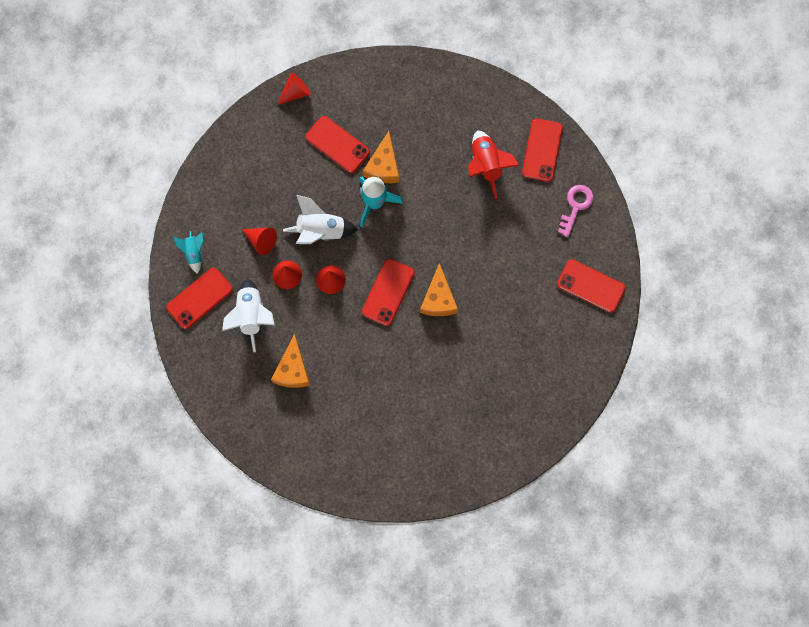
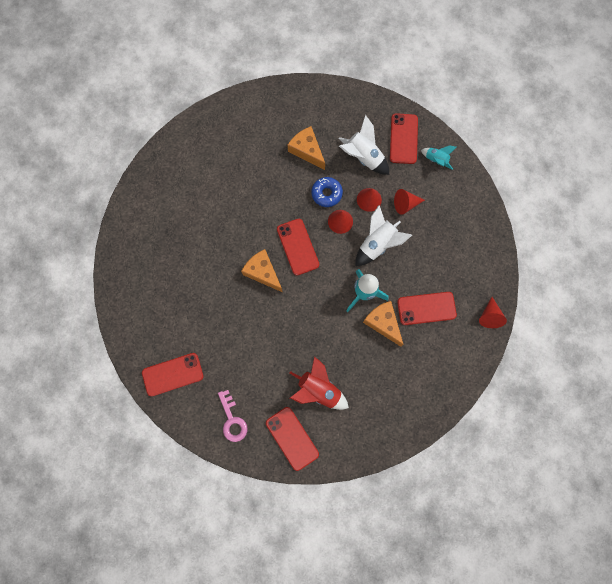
camera: 135 degrees right, 0 degrees up
(316, 314) = (326, 194): none -> blue donut

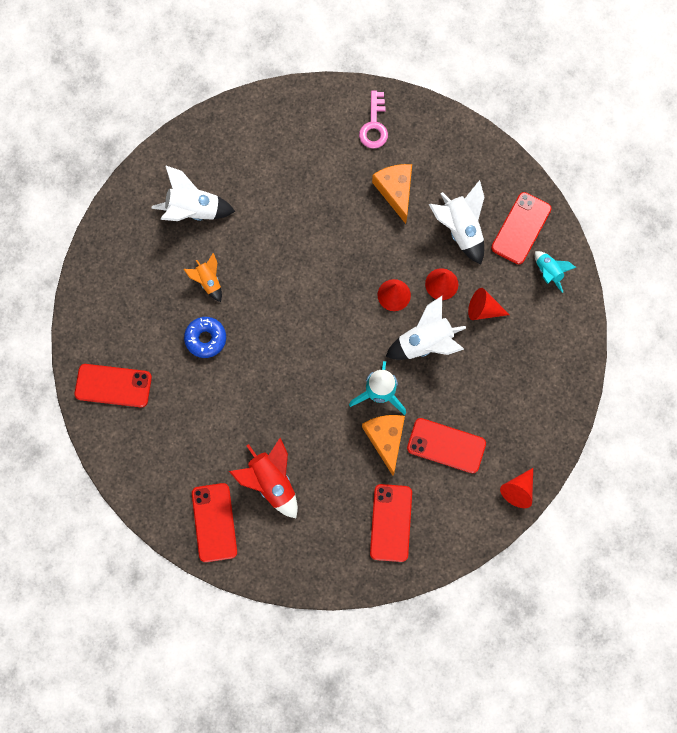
camera: 25 degrees right, 0 degrees up
(172, 225) = (193, 210): none -> white rocket
(206, 269) = (208, 281): none -> orange rocket
(232, 420) = (156, 469): pink key -> pink key (374, 125)
(263, 272) = (272, 314): orange cheese -> none
(298, 247) = (328, 303): red phone -> red phone (391, 522)
(326, 194) = (394, 254): blue donut -> blue donut (206, 338)

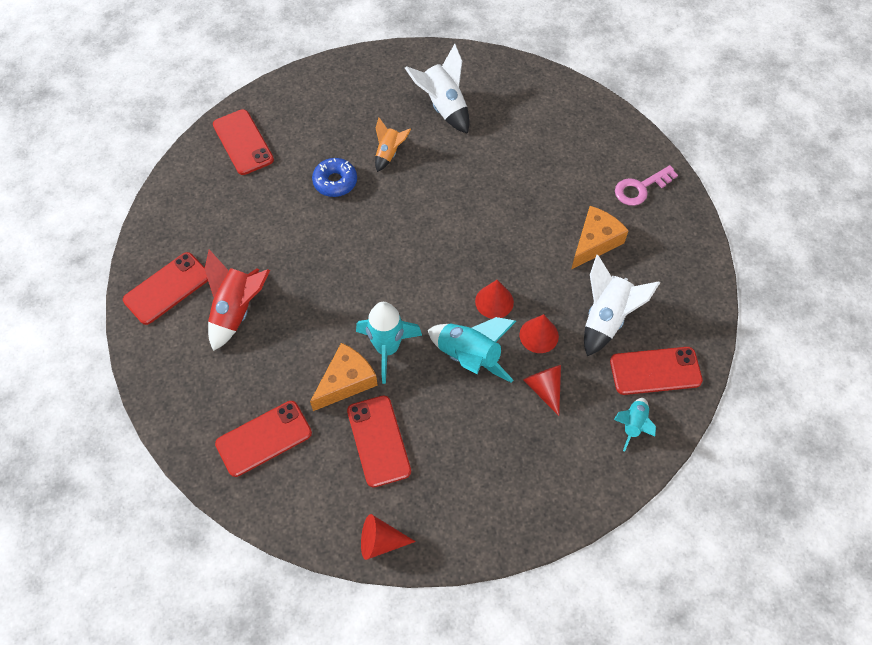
camera: 55 degrees right, 15 degrees down
(425, 342) = (469, 357): white rocket -> turquoise rocket

